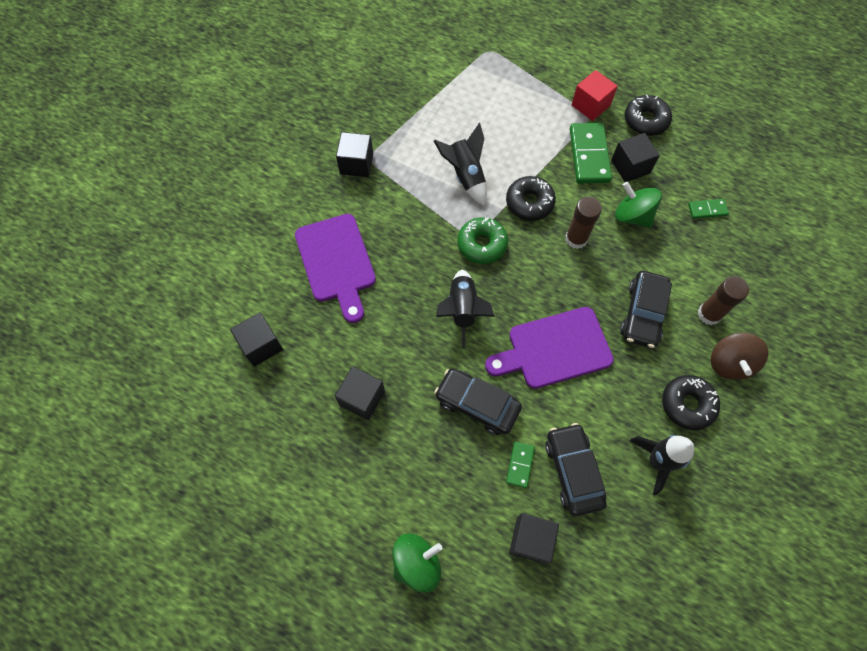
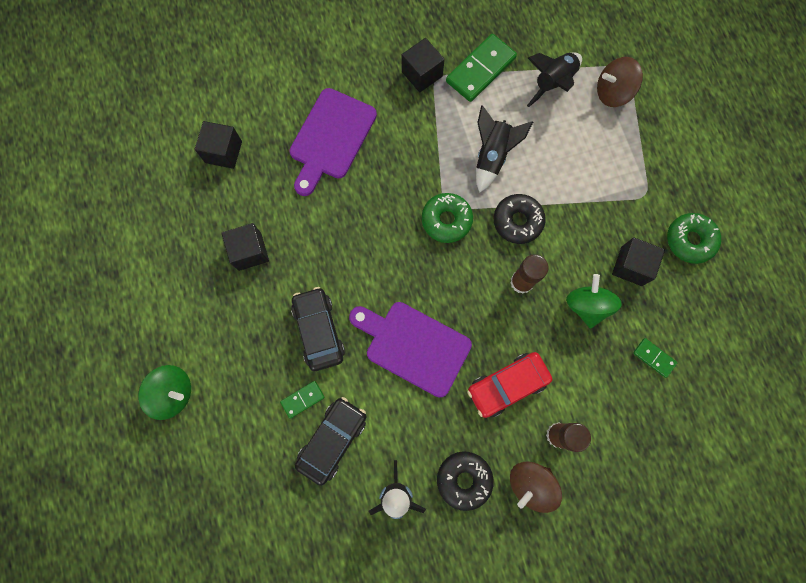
camera: 45 degrees right, 10 degrees up
(462, 310) = (380, 255): black rocket -> black rocket (553, 83)
(498, 72) = (612, 92): none -> brown spinning top
(531, 540) = (257, 453): black cube -> none
(589, 155) = (608, 226): green domino -> green domino (480, 70)
(590, 105) = (657, 187): red cube -> none
(643, 314) = (507, 385): black car -> red car
(645, 120) = (689, 240): black donut -> green donut

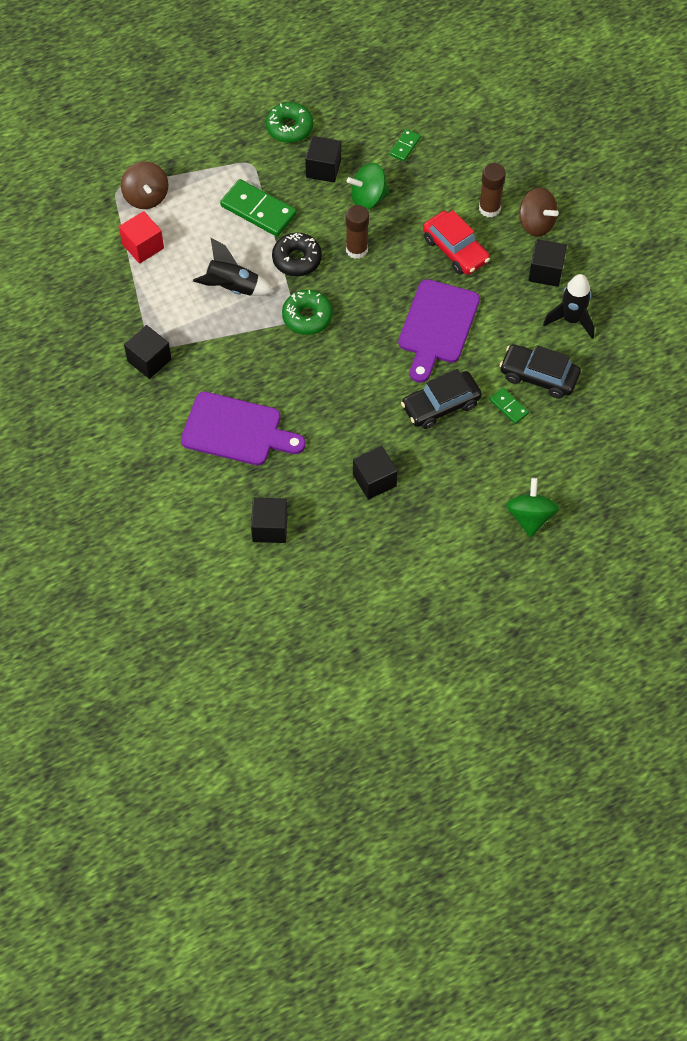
camera: 100 degrees left, 15 degrees down
(464, 479) = (545, 272): black donut -> black cube
(480, 70) = (136, 309): green domino -> green domino (258, 210)
(553, 83) = (143, 246): black rocket -> red cube

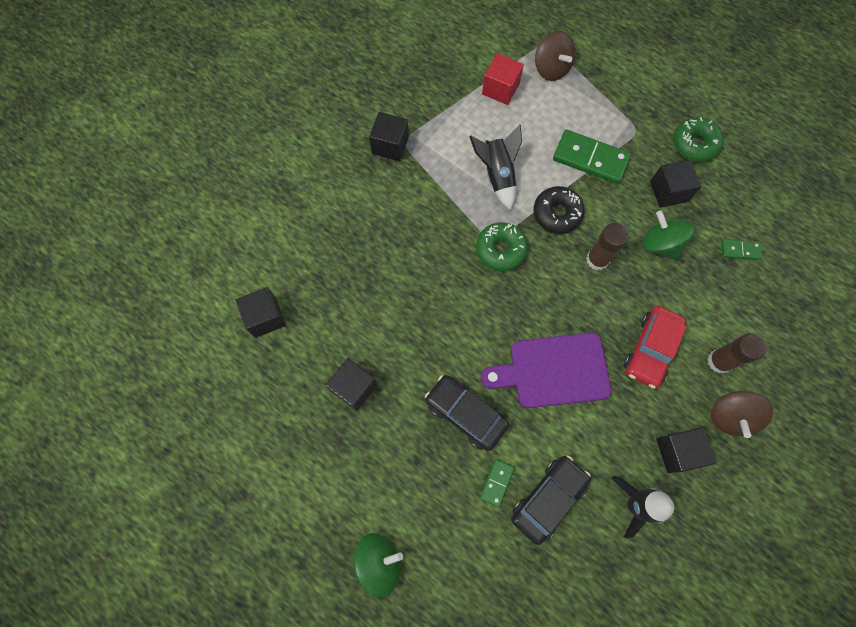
camera: 65 degrees right, 10 degrees up
(146, 197) = (551, 69): brown spinning top -> brown spinning top turned 75 degrees counterclockwise
(237, 430) = (353, 245): purple cutting board -> none
(258, 210) = (590, 159): green domino -> green domino turned 75 degrees counterclockwise
(539, 376) = (548, 499): black car -> black car turned 45 degrees clockwise

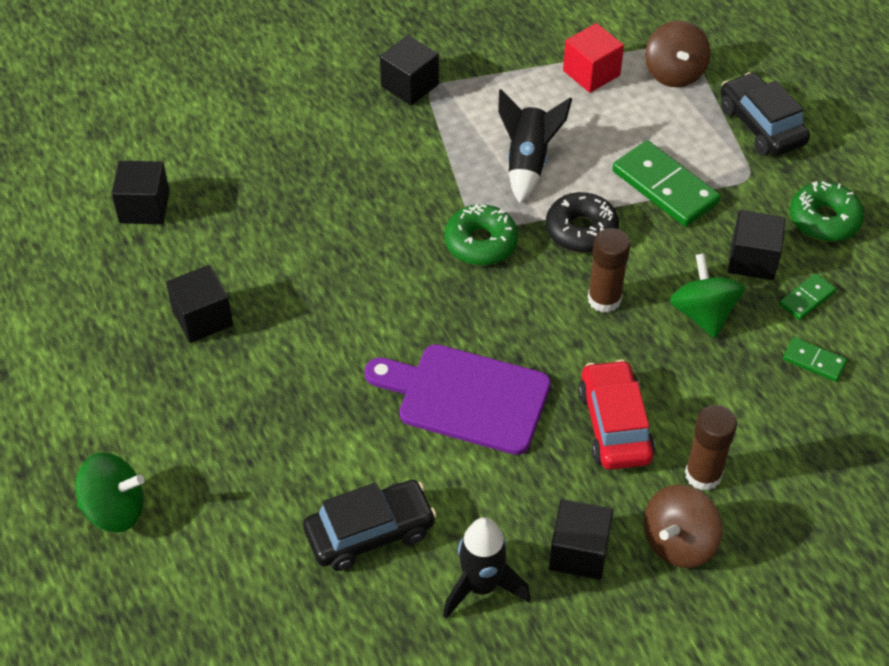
camera: 25 degrees right, 20 degrees down
(465, 414) = (322, 399): black car -> black car (761, 125)
(496, 482) = (315, 488): green domino -> green domino (807, 298)
(651, 349) = (614, 425): red car -> red car turned 120 degrees clockwise

